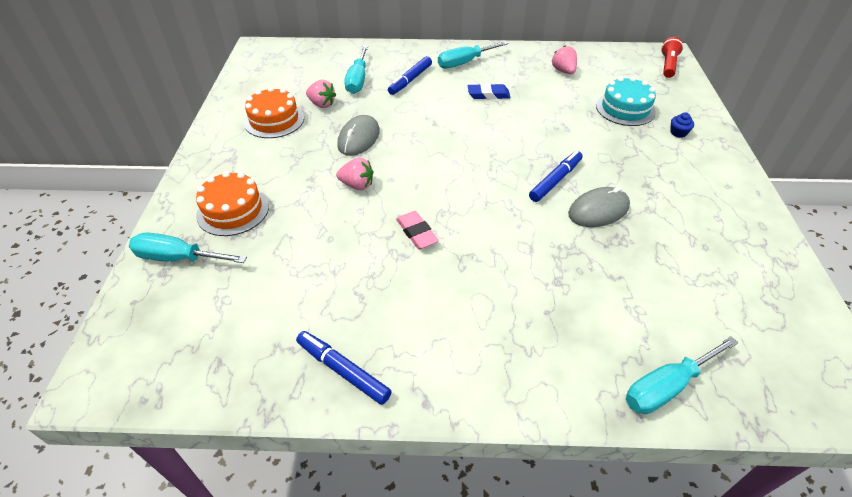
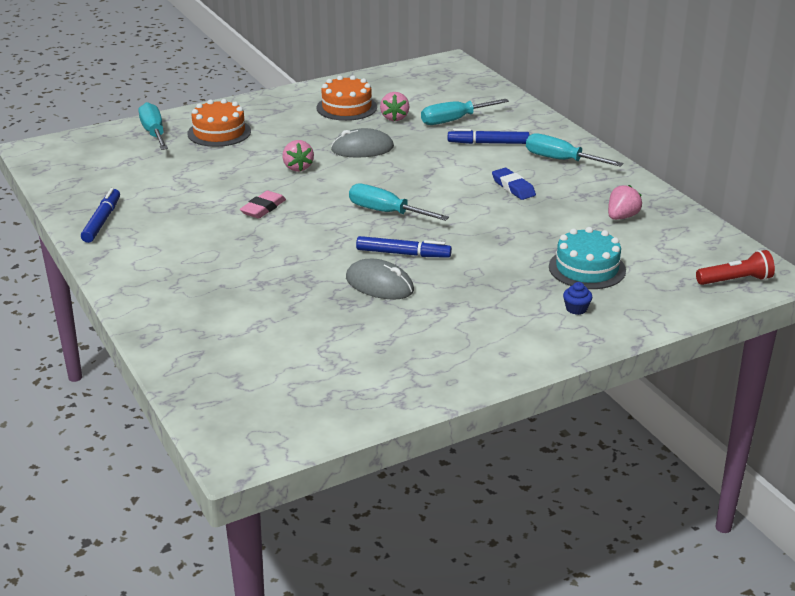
camera: 60 degrees right, 15 degrees down
(666, 386) = (183, 352): turquoise screwdriver -> turquoise screwdriver (386, 212)

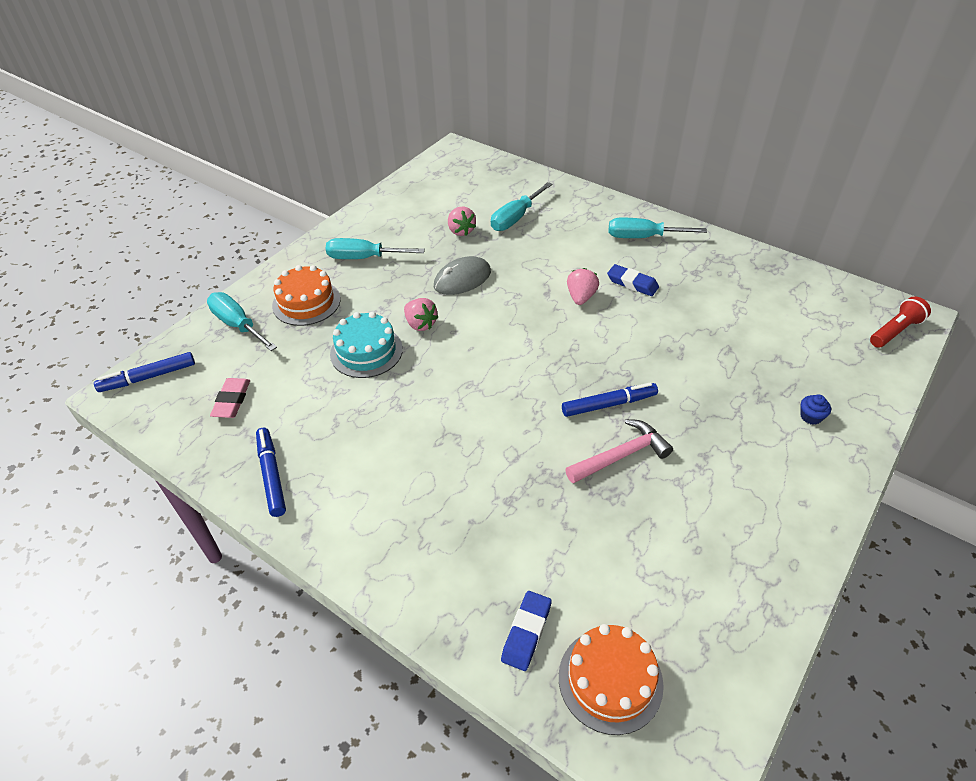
camera: 25 degrees left, 15 degrees up
(202, 349) = (526, 632): none -> blue eraser
(263, 208) = (429, 392): pink eraser -> pink eraser (232, 401)
(346, 107) = (406, 231): orange cake -> orange cake (610, 680)
(379, 284) = (621, 455): grey mouse -> pink hammer
(386, 212) = (549, 354): turquoise screwdriver -> turquoise screwdriver (364, 258)
(488, 143) = (567, 236): blue marker -> blue marker (148, 377)
(587, 268) = (775, 361): turquoise cake -> turquoise cake (366, 351)
(622, 217) = (747, 288): pink strawberry -> pink strawberry (581, 297)

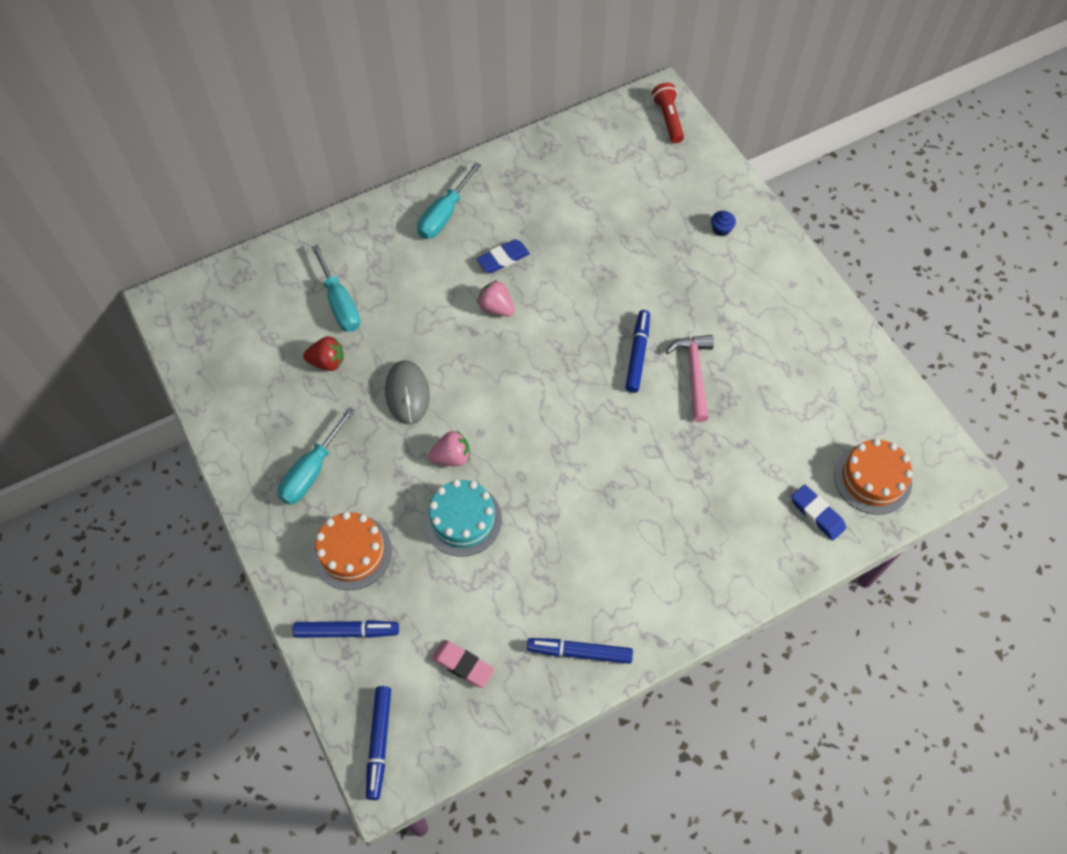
camera: 65 degrees left, 15 degrees up
(238, 325) = (347, 631): turquoise screwdriver -> blue marker
(461, 231) = (327, 362): pink strawberry -> red strawberry

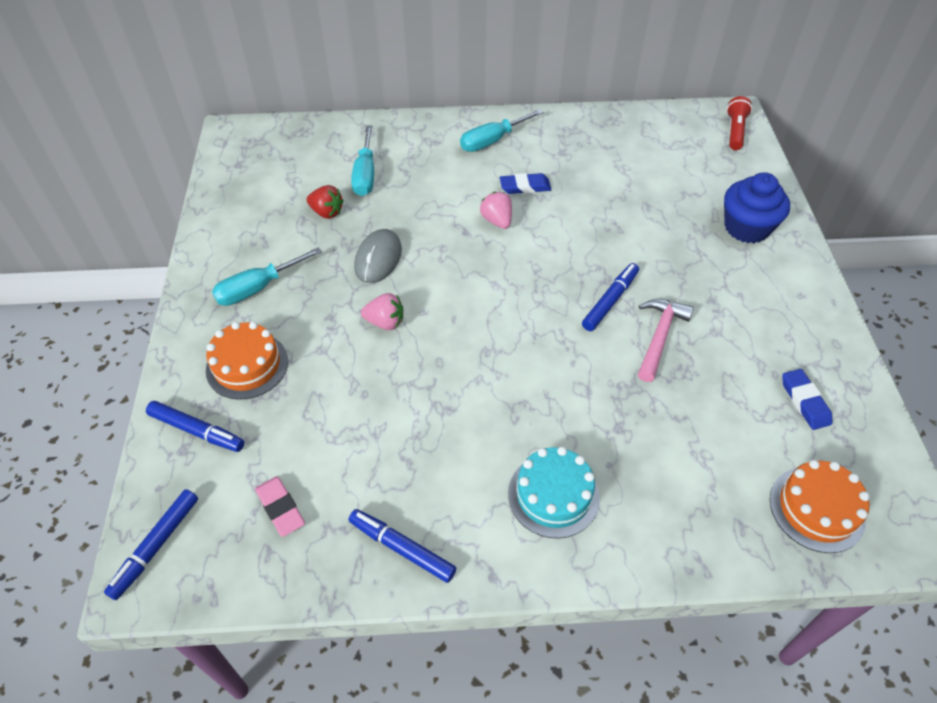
camera: 25 degrees right, 10 degrees down
(462, 519) = (362, 377): turquoise cake -> turquoise cake (553, 495)
(721, 229) = (746, 228): blue cupcake -> blue cupcake, size x2.46
(817, 514) = (734, 519): blue eraser -> blue eraser (804, 401)

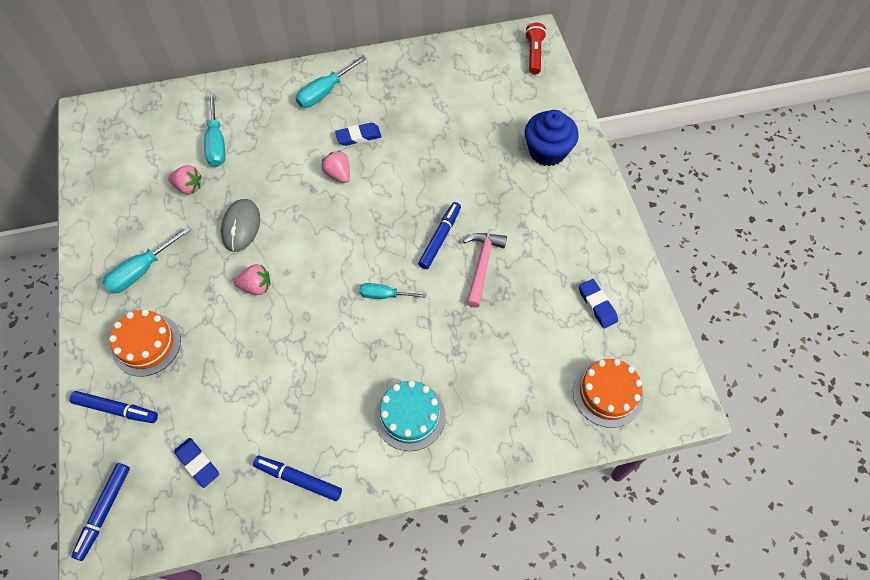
camera: 10 degrees left, 10 degrees up
(280, 508) = (198, 463): pink eraser -> blue eraser
(326, 212) = (188, 187): red strawberry -> pink strawberry
(536, 352) = (384, 295): none -> turquoise screwdriver

